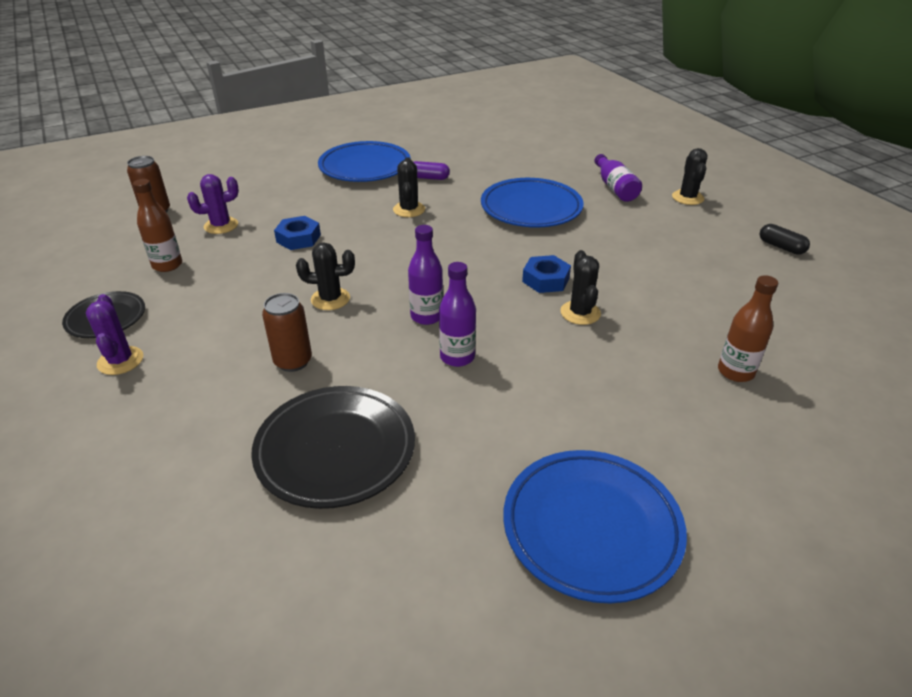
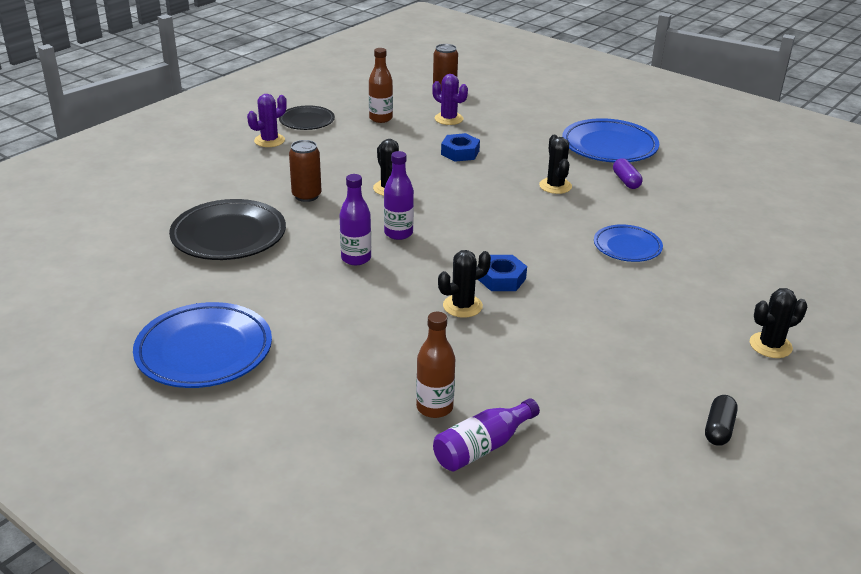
camera: 65 degrees right, 5 degrees down
(409, 209) = (555, 186): black cactus -> black cactus turned 75 degrees counterclockwise
(531, 208) = (627, 247): blue plate -> blue plate, size x0.60
(615, 188) = (734, 291): purple bottle -> purple bottle (482, 447)

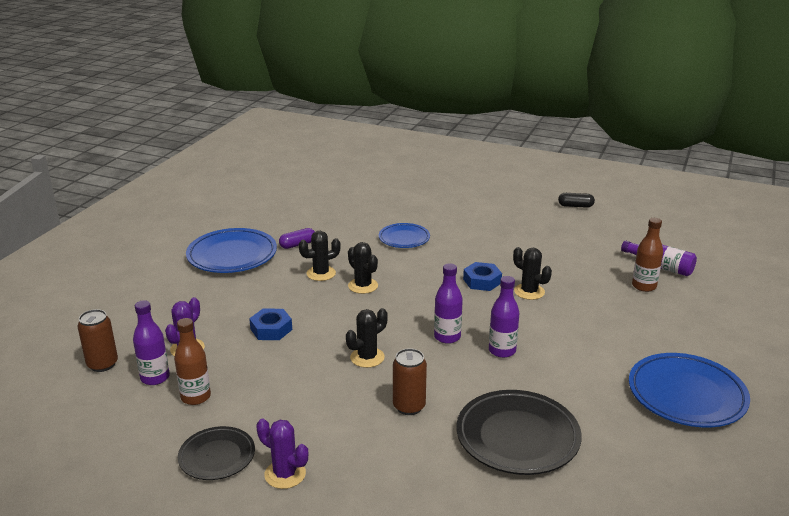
camera: 105 degrees left, 5 degrees down
(415, 106) = (155, 378): none -> purple bottle
(770, 345) = (487, 194): black cactus -> black cactus (363, 286)

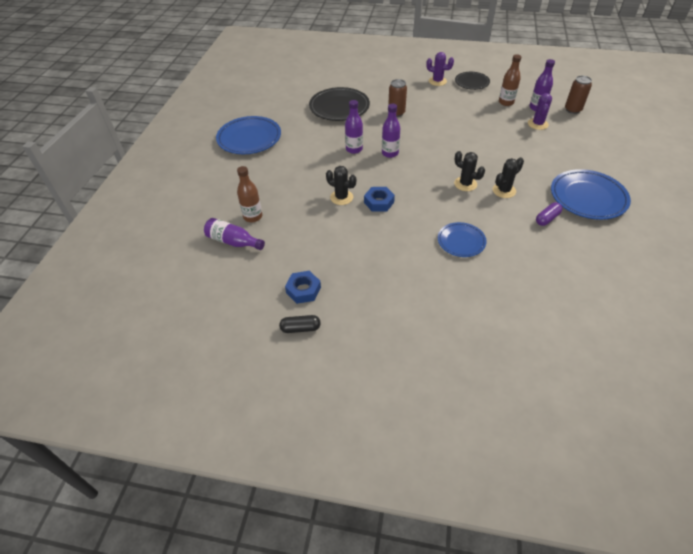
camera: 170 degrees right, 20 degrees up
(271, 329) = (501, 142): blue nut -> blue nut (303, 290)
(367, 357) = (431, 134): black cactus -> none

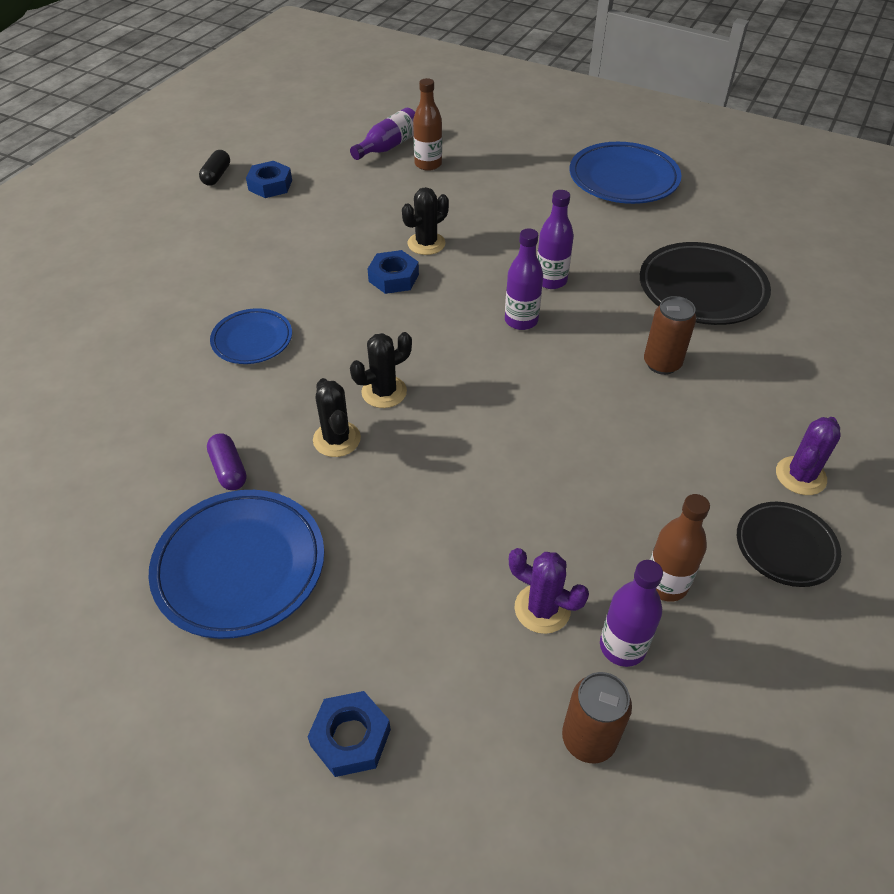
camera: 105 degrees right, 0 degrees up
(619, 152) = (350, 738): none -> blue nut

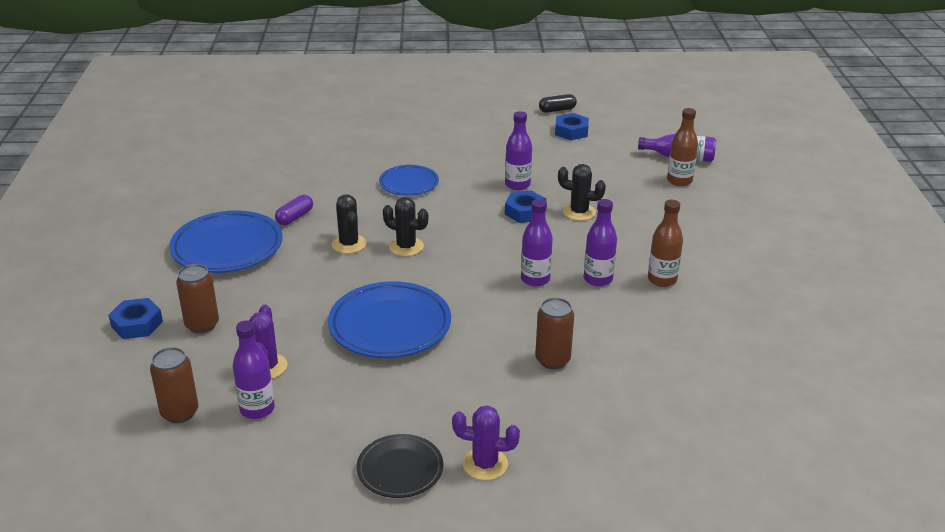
camera: 60 degrees right, 15 degrees down
(336, 261) = (517, 184): none -> purple bottle
(337, 439) = (349, 244): black cactus -> black cactus turned 60 degrees counterclockwise
(406, 653) = (202, 325): none -> brown can
(623, 179) = (786, 277): blue plate -> blue plate (390, 326)
(665, 584) = (323, 416): brown bottle -> brown bottle (662, 280)
(702, 289) = (673, 359): black plate -> none

